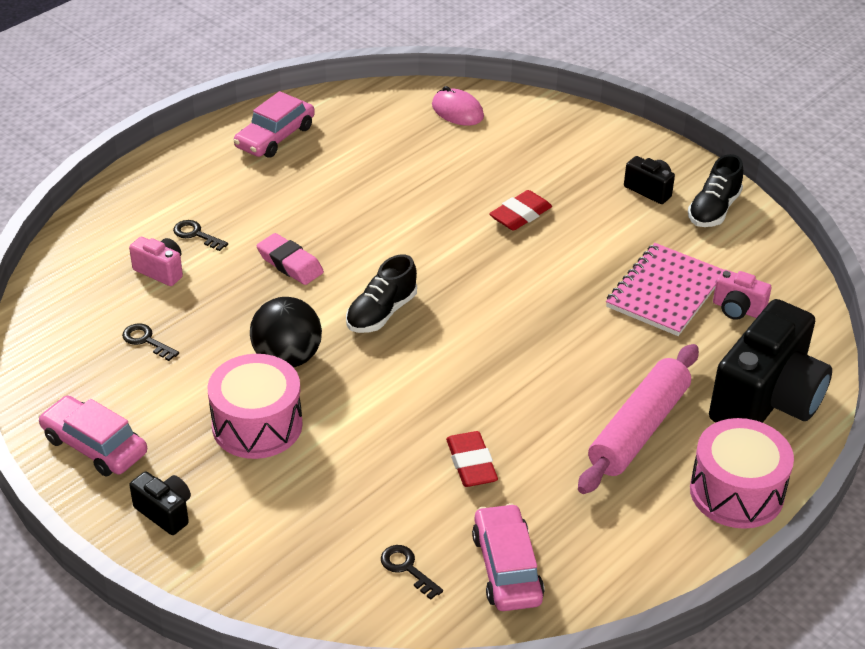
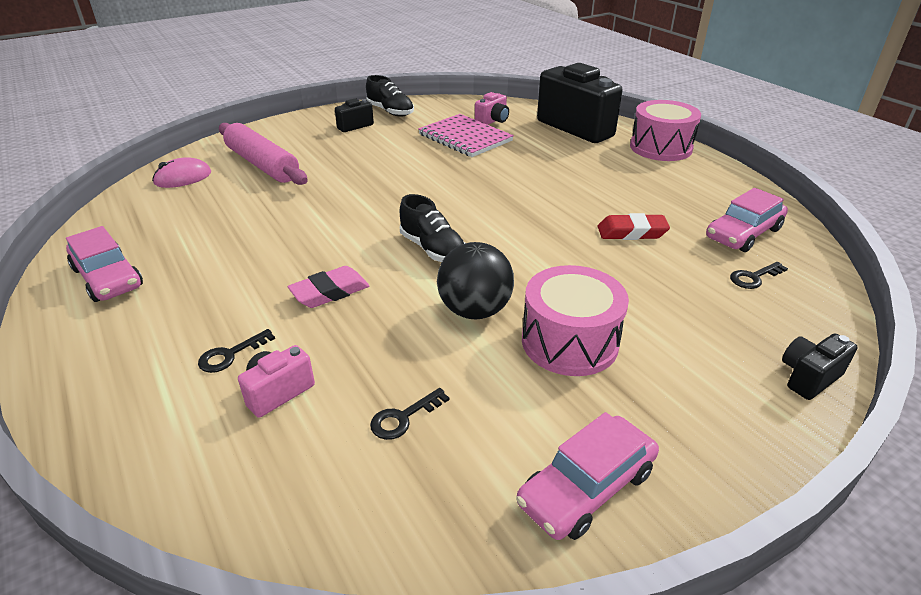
camera: 75 degrees left, 5 degrees down
(165, 512) = (701, 427): black camera -> black camera (808, 377)
(506, 568) = (743, 233): pink car -> pink car turned 45 degrees counterclockwise
(520, 215) = (345, 172): red eraser -> none
(638, 429) = (600, 166): pink rolling pin -> pink rolling pin (262, 164)

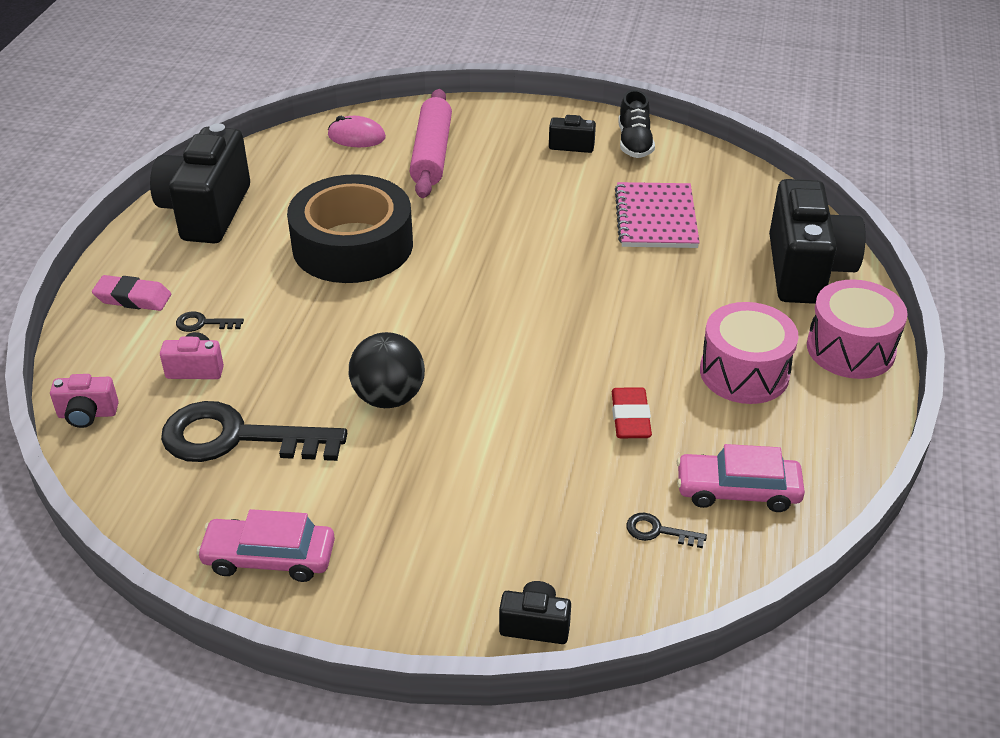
camera: 45 degrees right, 5 degrees up
(108, 277) = (206, 212): pink car -> black camera
(286, 237) = (352, 245): none -> black tape
(330, 292) = (318, 315): pink eraser -> pink eraser (133, 298)
(403, 418) = (237, 438): black key -> black key, size x2.49
(432, 249) = (439, 324): black shoe -> none
(492, 121) = (721, 210): pink camera -> pink camera (87, 414)
(569, 342) = (413, 468): pink drum -> pink drum (744, 373)
(631, 232) = (630, 418): red eraser -> red eraser turned 45 degrees clockwise

